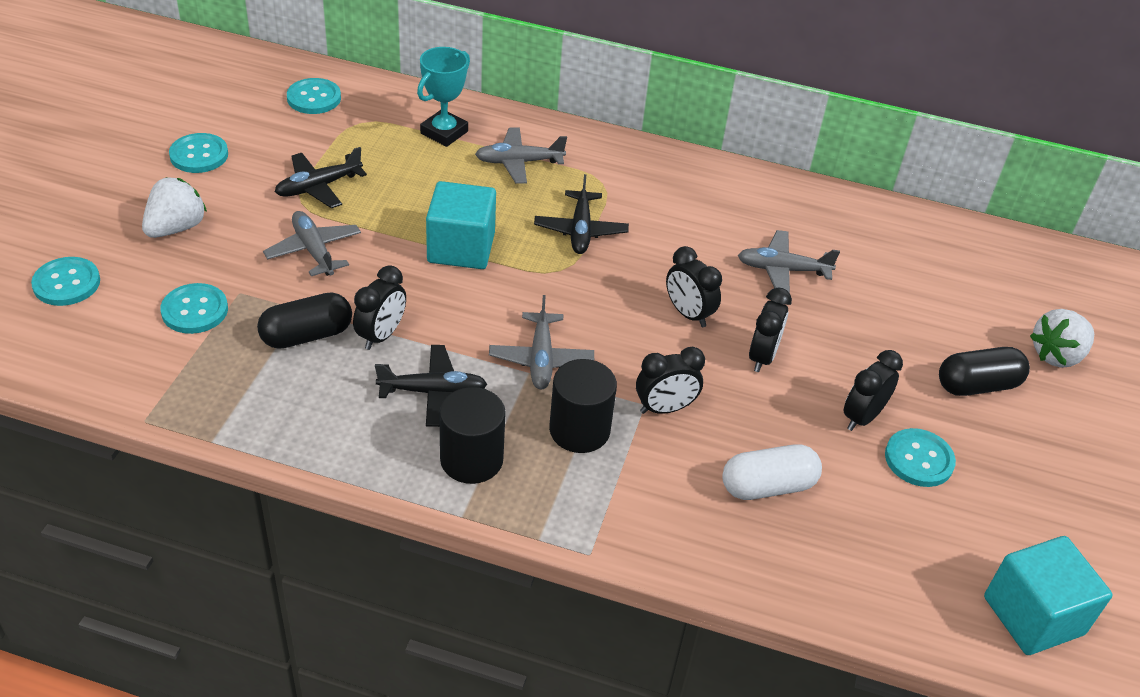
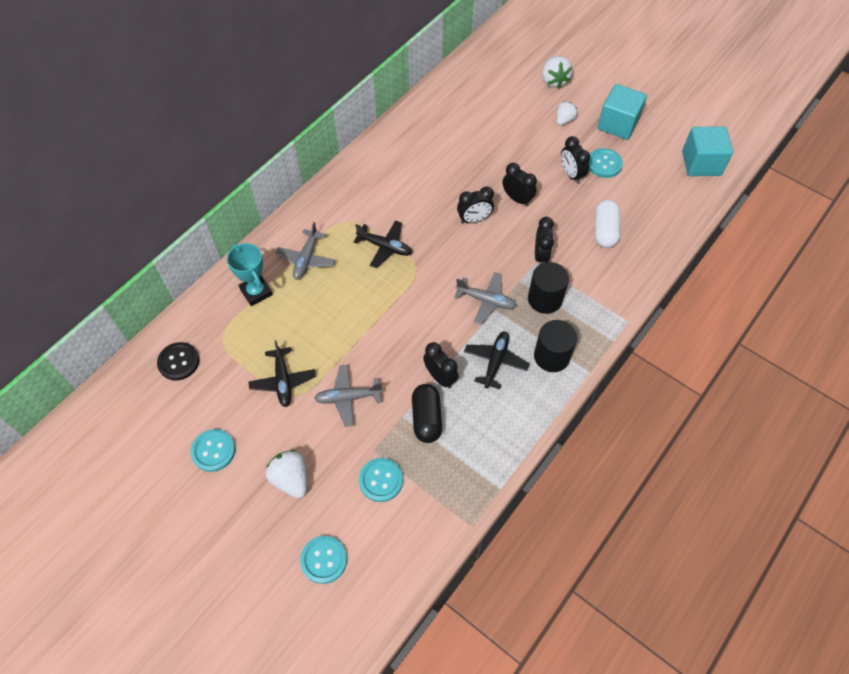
camera: 65 degrees left, 15 degrees up
(314, 98) = (178, 362): turquoise button -> black button
(461, 248) = (377, 314): turquoise cube -> turquoise cube (618, 124)
(782, 270) = (454, 164): grey plane -> none
(977, 385) = (564, 120): black capsule -> white strawberry

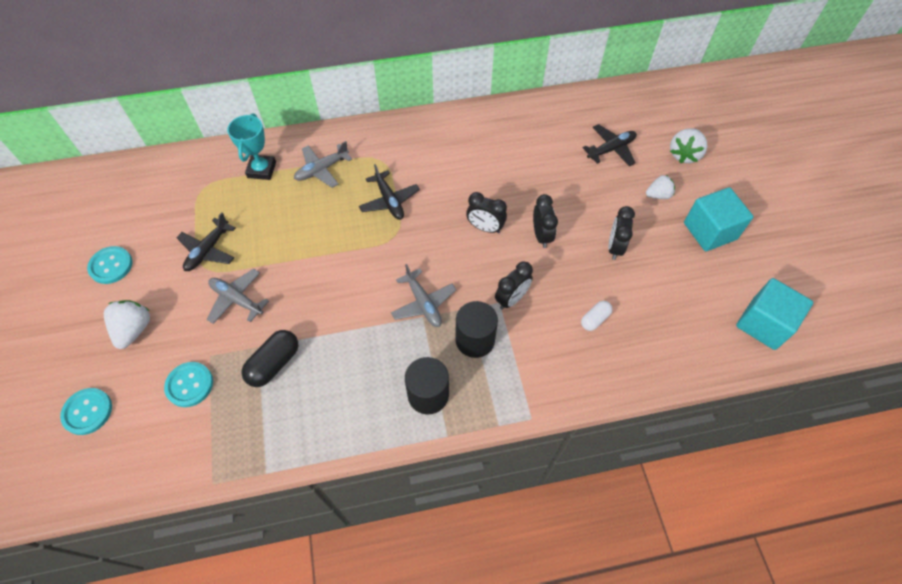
camera: 40 degrees right, 0 degrees up
(178, 362) = (159, 184): black button -> none
(440, 377) = (320, 338): black clock -> none
(495, 362) = (376, 361): black plane -> black plane (611, 149)
(604, 164) = (657, 258): turquoise button -> none
(604, 231) = (595, 319): white capsule -> white capsule, size x0.61

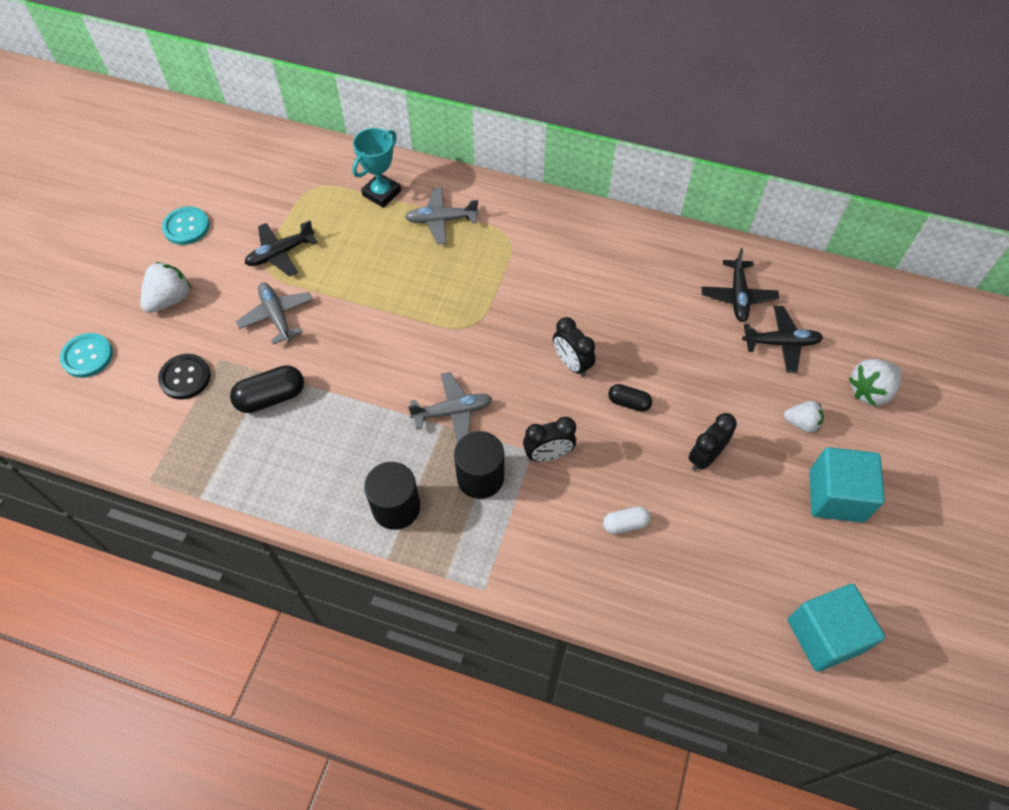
camera: 30 degrees right, 0 degrees up
(189, 385) = (185, 377): turquoise button -> black button
(389, 201) = (489, 286): black plane -> black plane (738, 296)
(423, 303) = (453, 412): grey plane -> grey plane turned 105 degrees counterclockwise
(541, 235) = (628, 402): black clock -> black capsule

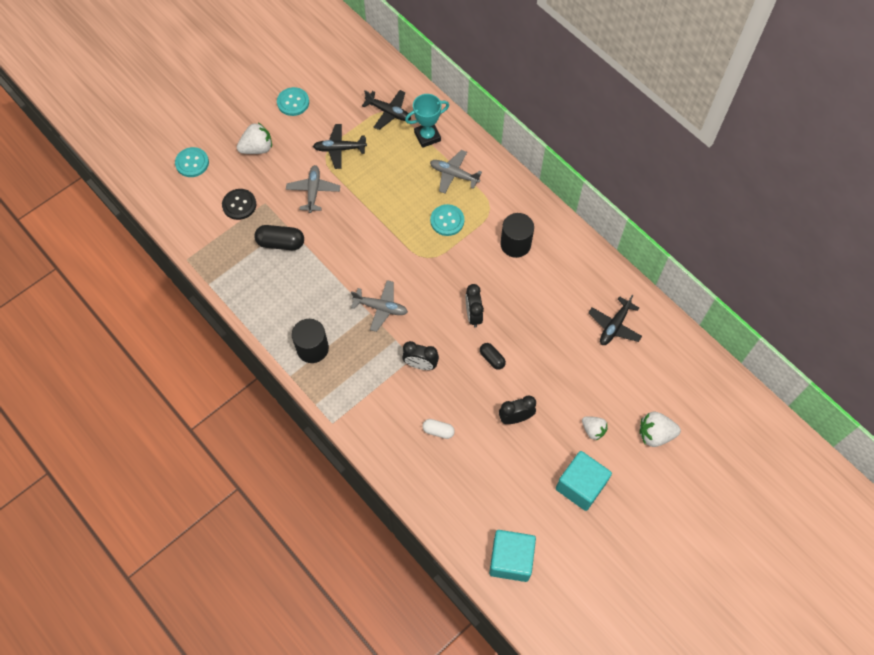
camera: 30 degrees right, 5 degrees up
(467, 273) = (447, 221): none -> turquoise button
(480, 477) = (371, 357): black cylinder -> black cylinder (515, 244)
(781, 343) = (619, 372): black plane -> black plane (389, 112)

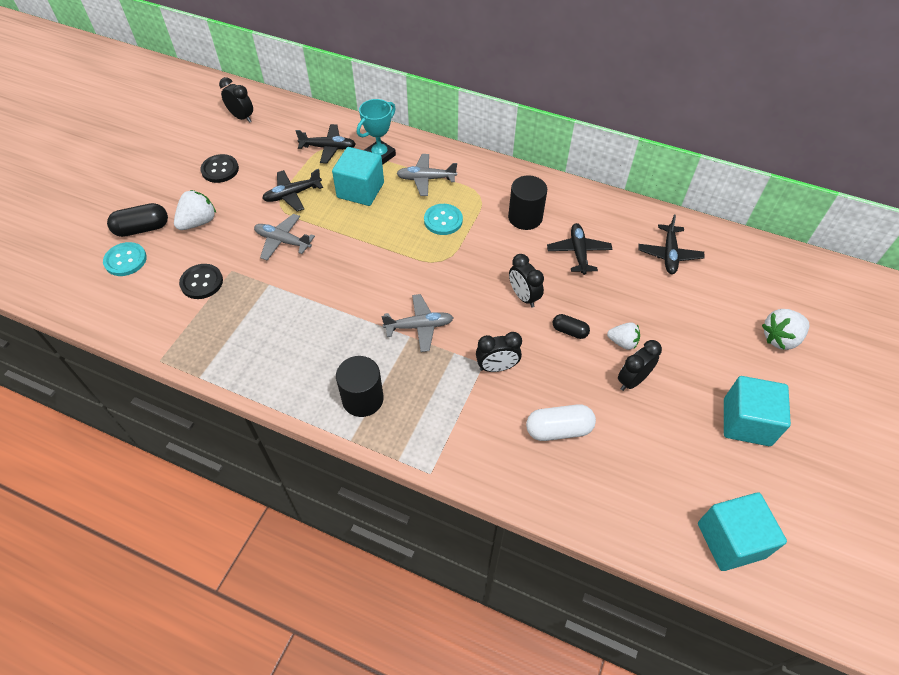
camera: 25 degrees left, 10 degrees down
(281, 243) = (269, 303): black capsule -> black capsule (142, 229)
(293, 102) = (220, 170): turquoise button -> black button
(313, 191) = (283, 241): grey plane -> grey plane turned 45 degrees counterclockwise
(332, 53) = (242, 117): none -> black clock
(395, 165) = (360, 190): none -> turquoise cube
(438, 431) = (558, 429): white capsule -> white capsule, size x1.65
(540, 294) = (578, 252): none -> black plane
(593, 430) = (718, 359): white strawberry -> white strawberry (622, 342)

